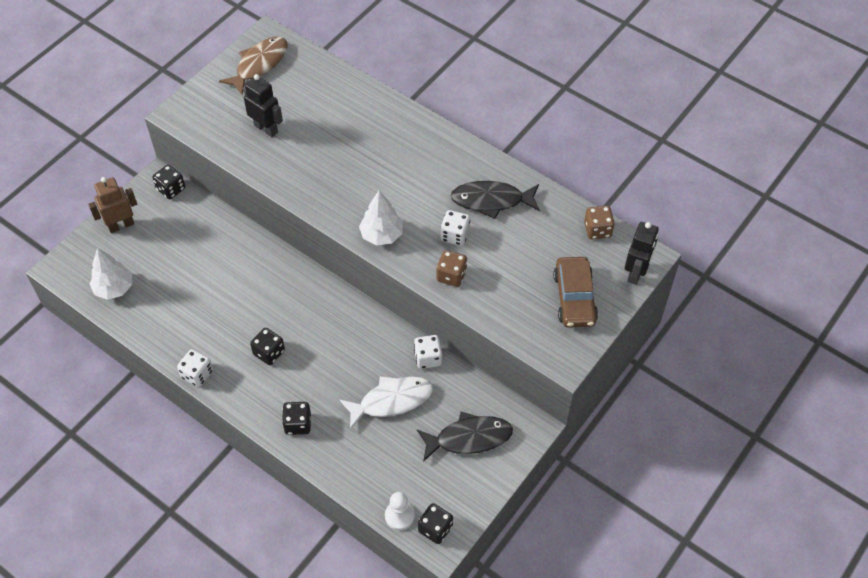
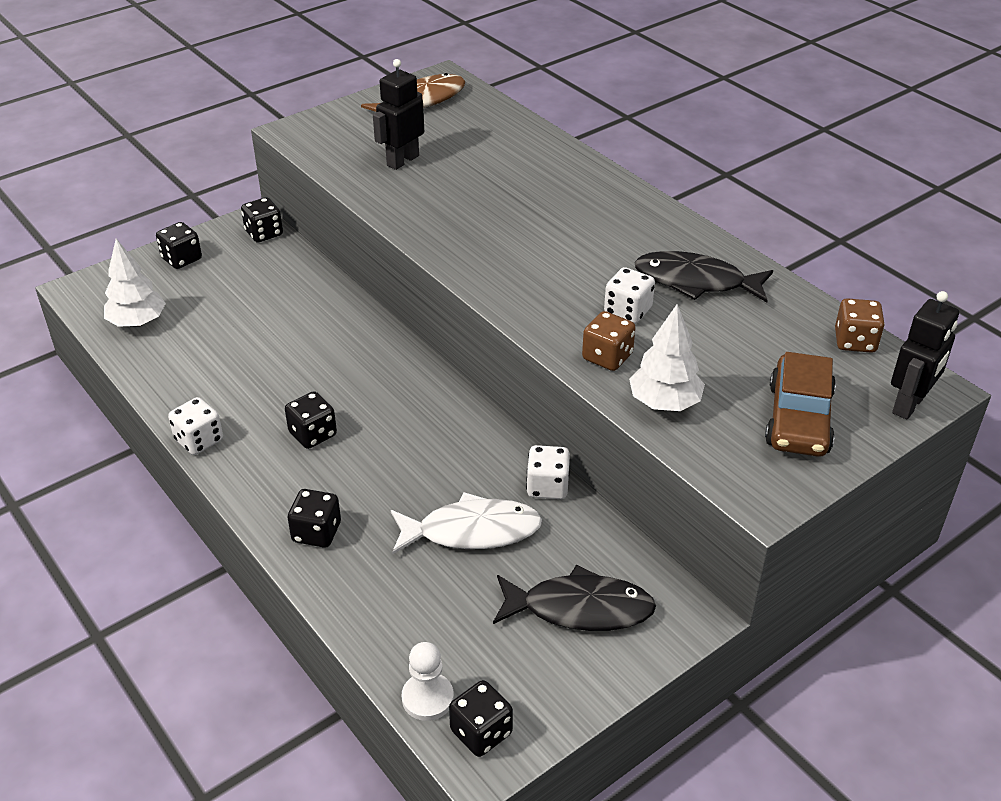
camera: 15 degrees right, 15 degrees down
(121, 225) = (181, 259): brown robot -> black dice
(266, 129) = (402, 160): black robot -> black robot turned 105 degrees counterclockwise
(382, 235) = (518, 293): white tree -> white tree (664, 403)

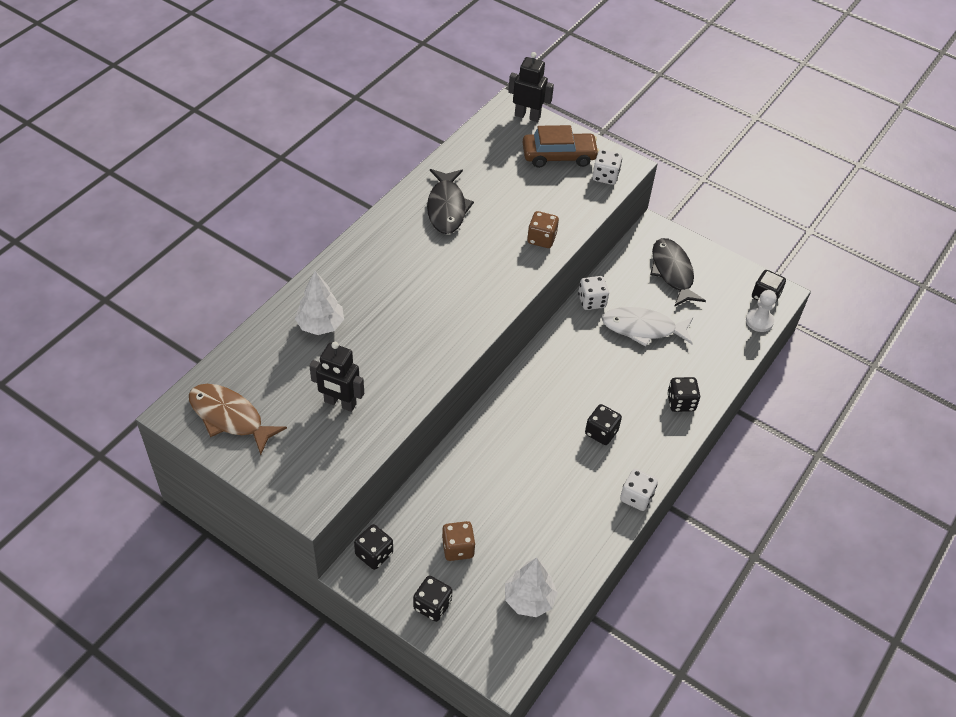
camera: 110 degrees left, 10 degrees up
(472, 531) = (643, 328): white fish -> white fish turned 60 degrees counterclockwise
(627, 311) = (492, 236): white dice -> white dice (605, 176)
(664, 403) = (571, 209): white tree -> white tree (320, 325)
(855, 341) = (480, 136): brown dice -> brown dice (458, 548)

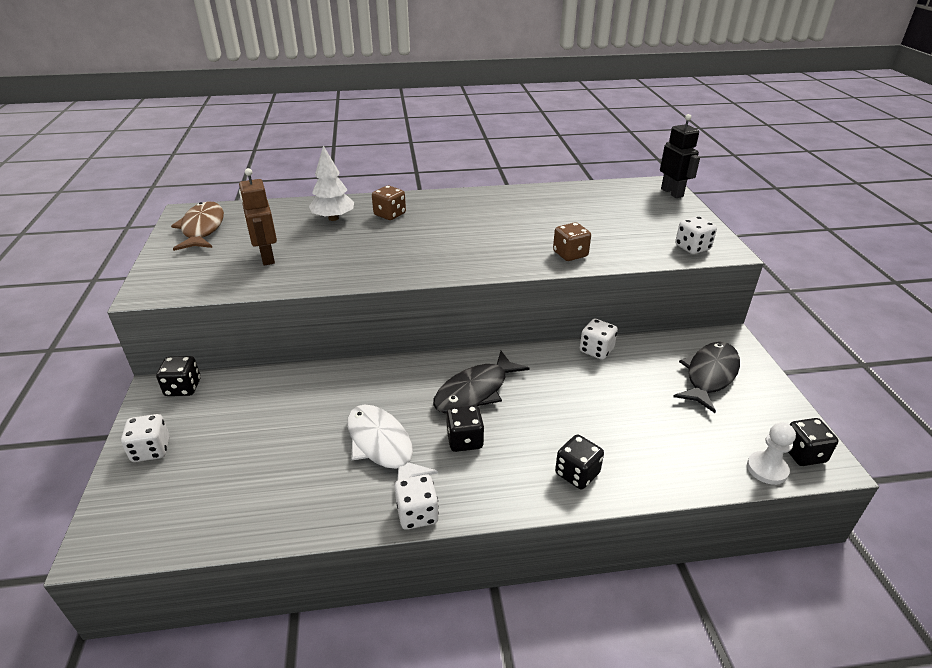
camera: 50 degrees right, 15 degrees down
(340, 403) = (267, 257): black robot -> brown robot
(432, 605) = (151, 450): black dice -> white dice
(447, 208) = (523, 207): black fish -> black fish (475, 391)
(458, 548) = (231, 429): brown dice -> brown dice (390, 214)
(529, 599) = (208, 510): white tree -> none
(559, 156) = (665, 220): brown car -> none
(643, 328) = (619, 395): white fish -> white fish (382, 446)

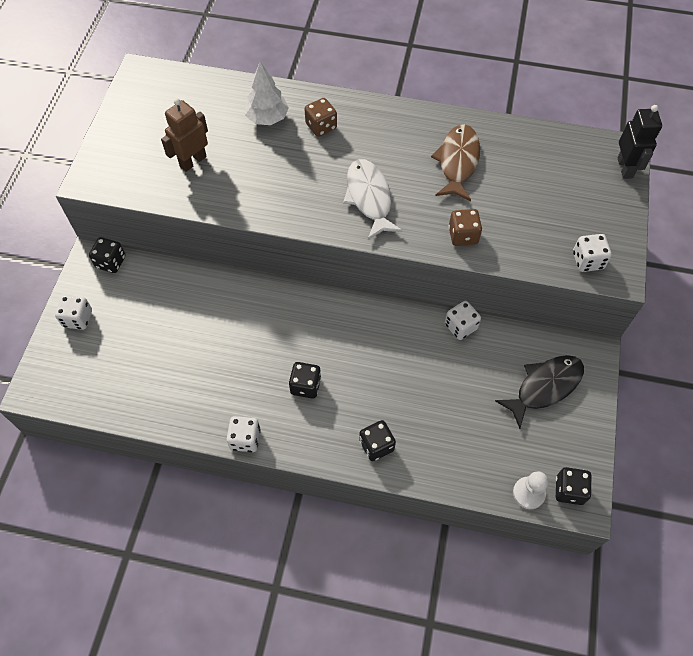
camera: 20 degrees right, 25 degrees up
(202, 228) = (148, 102): brown fish -> brown fish (457, 162)
(267, 257) = (193, 161): brown robot -> brown robot turned 45 degrees clockwise
(382, 446) = (242, 371): white fish -> white fish (369, 198)
(475, 391) = (335, 339): black fish -> none

